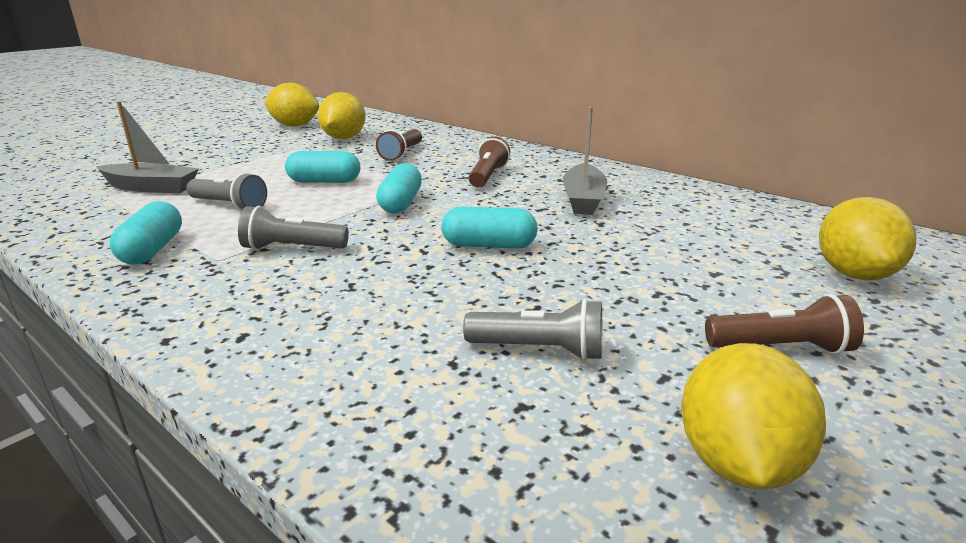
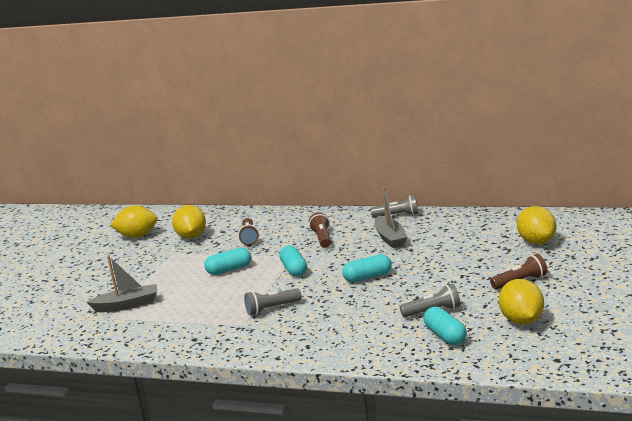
camera: 20 degrees left, 5 degrees down
(153, 249) = (199, 332): turquoise capsule -> turquoise capsule (445, 336)
(229, 205) = (198, 300): grey flashlight -> grey flashlight (397, 215)

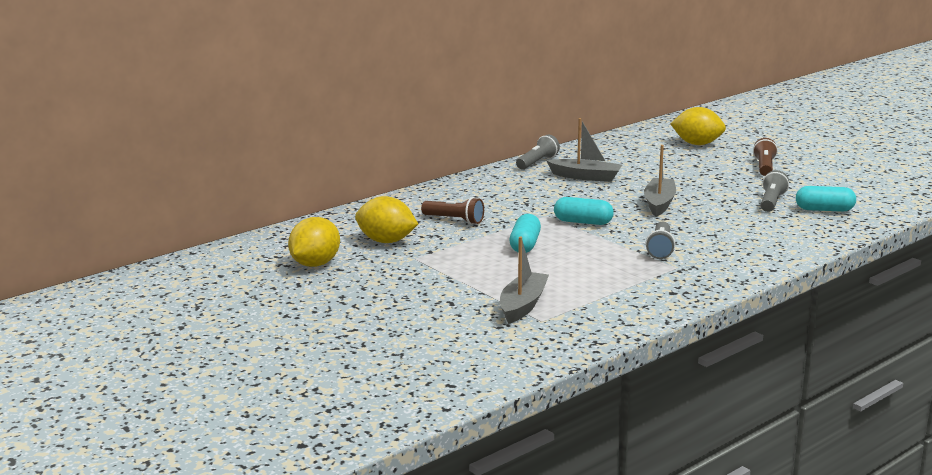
camera: 60 degrees left, 0 degrees up
(322, 238) = (528, 196): brown flashlight -> none
(368, 277) = (659, 203): turquoise capsule -> grey boat
(522, 320) = (835, 184): yellow lemon -> none

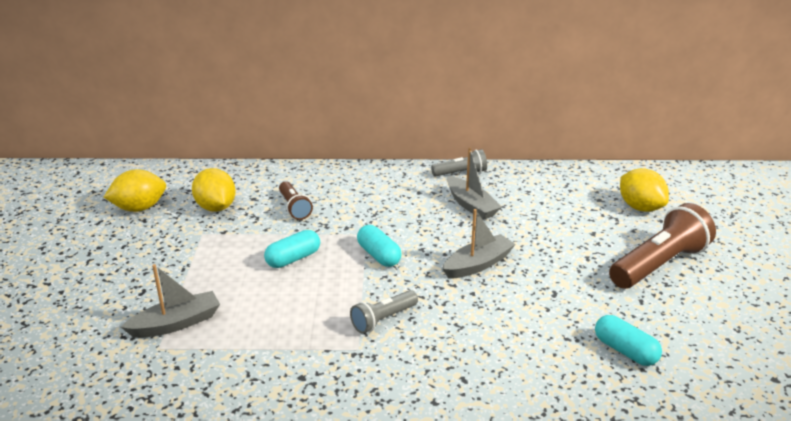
camera: 40 degrees right, 10 degrees up
(764, 167) = (659, 264): brown flashlight -> brown flashlight, size x1.86
(771, 202) = (587, 313): grey flashlight -> none

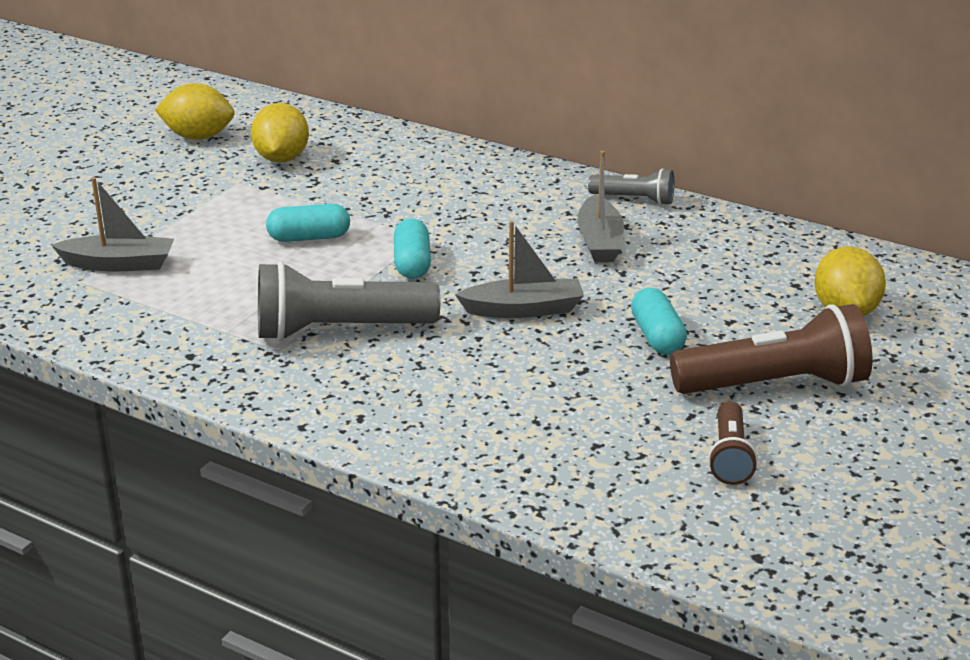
camera: 30 degrees right, 0 degrees up
(294, 208) = (371, 183): brown flashlight -> brown flashlight (729, 457)
(383, 319) = (339, 330): grey flashlight -> grey flashlight, size x1.86
(625, 351) = (593, 458): turquoise capsule -> turquoise capsule (657, 336)

